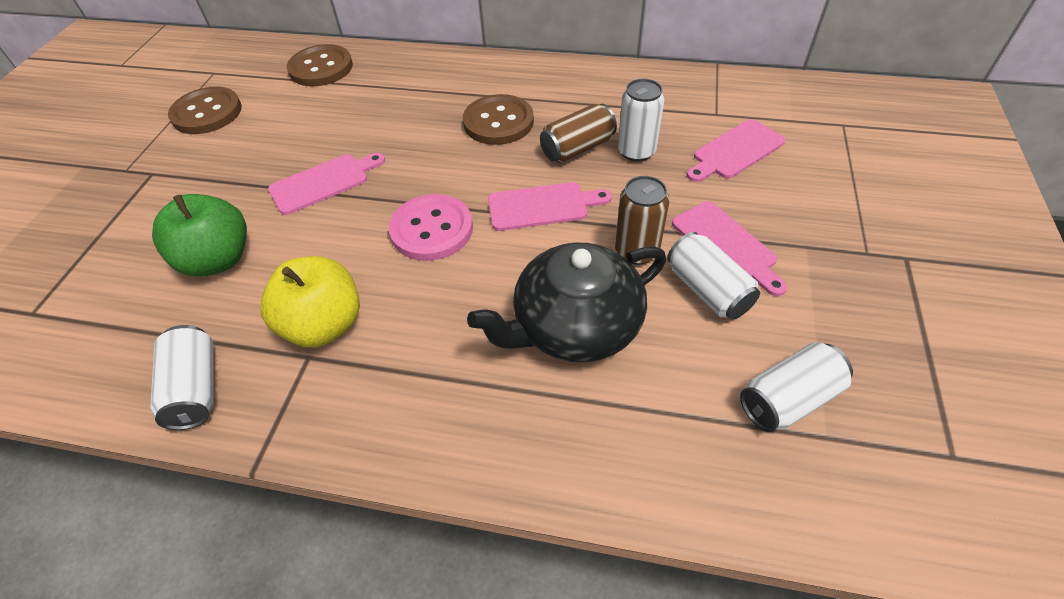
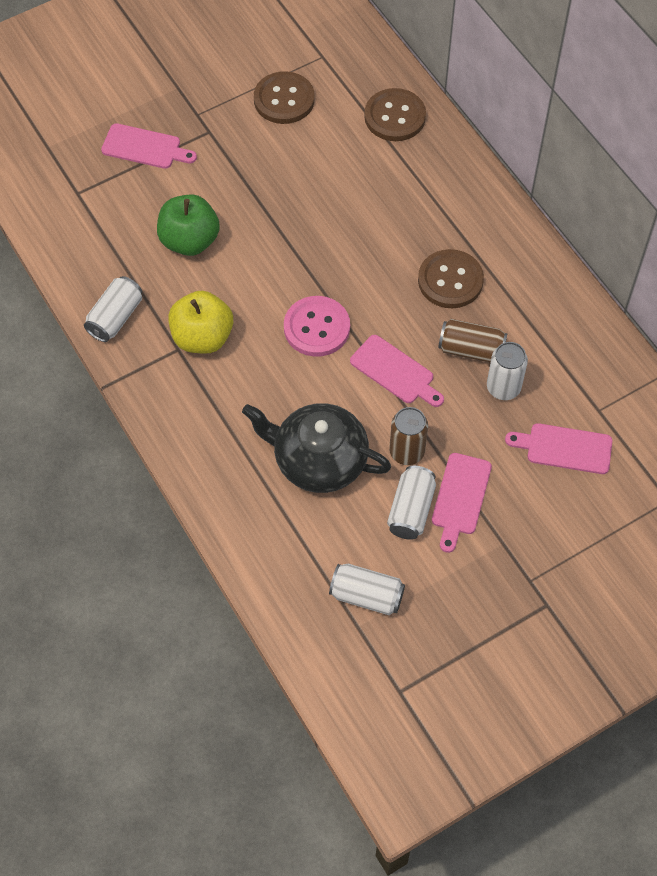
camera: 45 degrees right, 10 degrees up
(323, 182) = (295, 232): pink cutting board -> pink cutting board (145, 147)

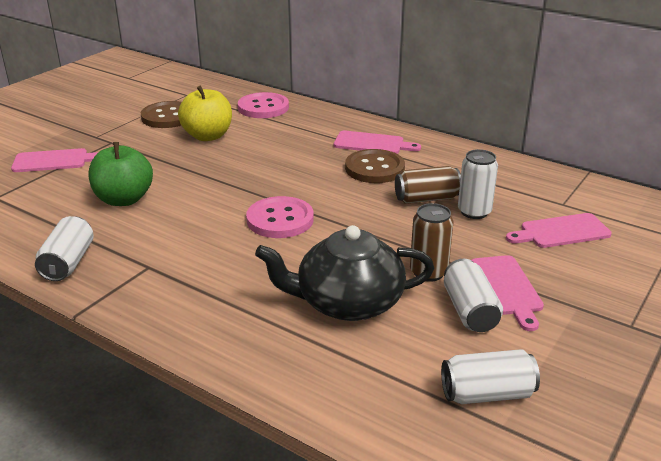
camera: 25 degrees left, 30 degrees down
(202, 337) = (170, 253): yellow apple -> yellow apple (208, 136)
(395, 117) = (263, 107): brown button -> pink button
(395, 372) = (373, 227): pink cutting board -> pink cutting board (372, 143)

